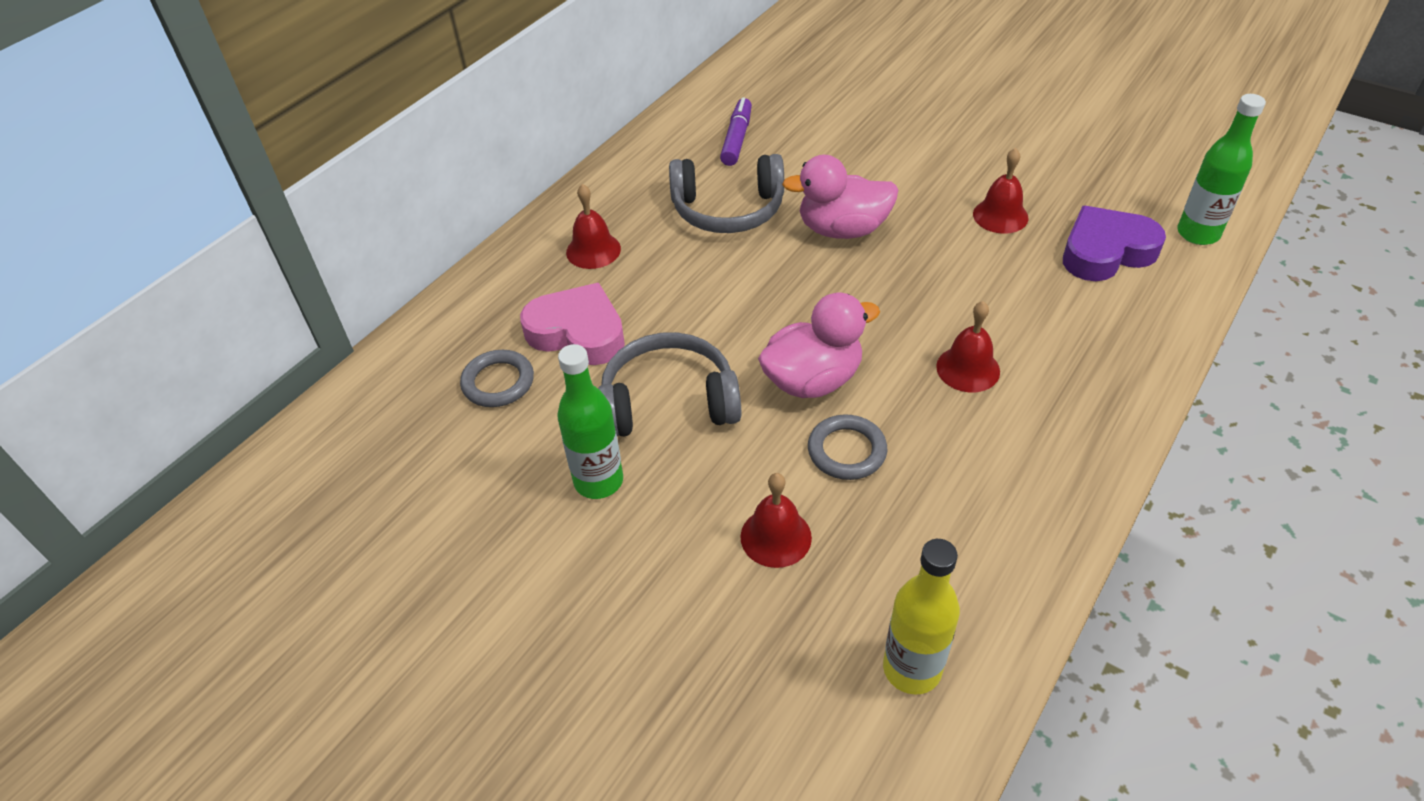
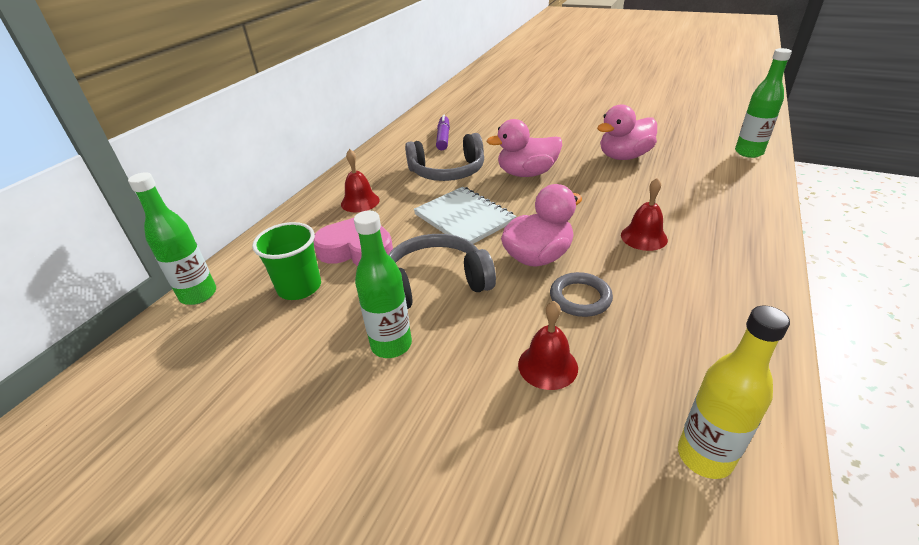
camera: 10 degrees left, 10 degrees down
(374, 374) = (198, 294): none -> green bottle
(498, 382) = (299, 287): grey ring -> green cup
(731, 300) = (464, 218): none -> white notebook
(1000, 216) = (624, 156): red bell -> pink duck
(1106, 251) = (698, 166): purple heart -> none

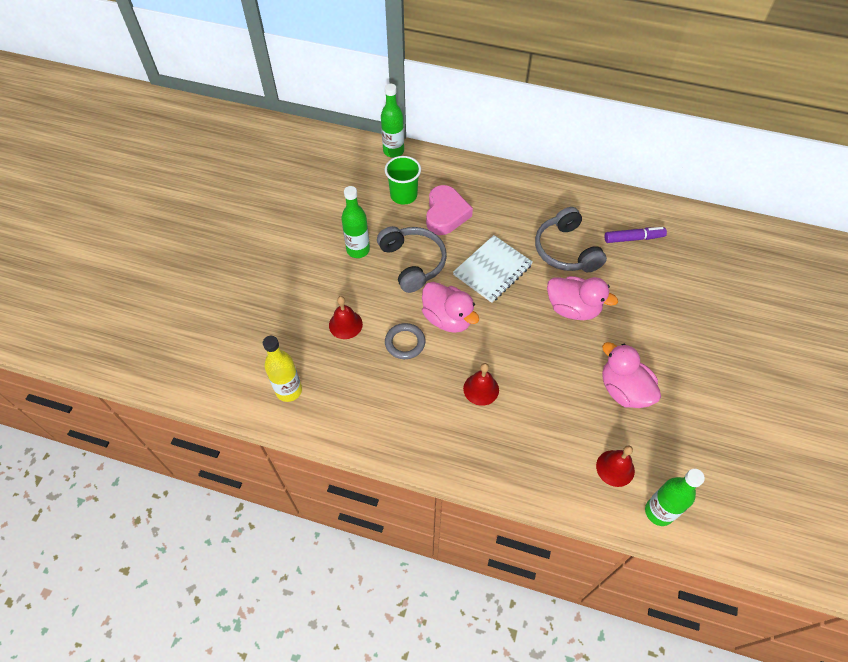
camera: 80 degrees right, 20 degrees up
(360, 202) = (507, 202): red bell -> red bell (615, 468)
(526, 173) = (573, 308): pink duck -> pink duck turned 135 degrees clockwise

